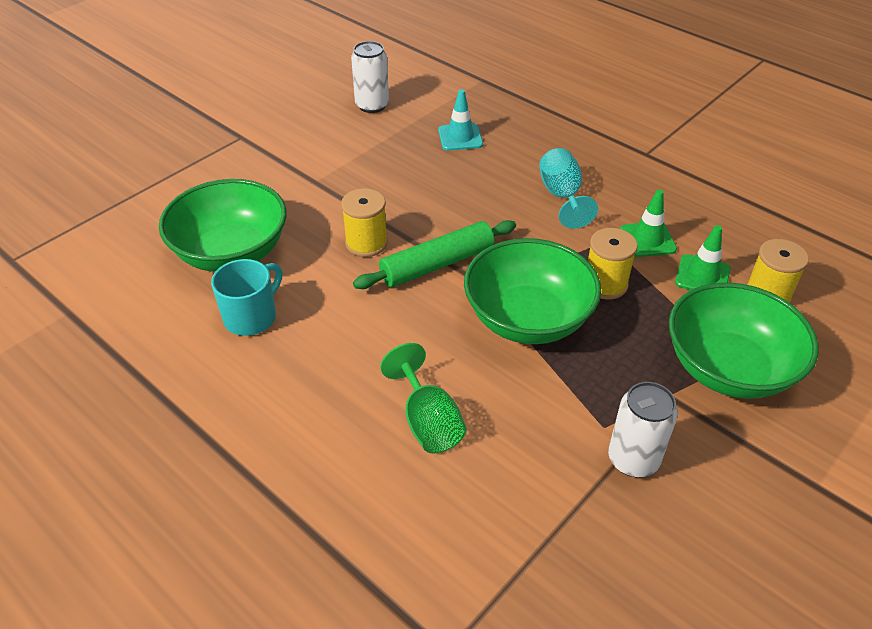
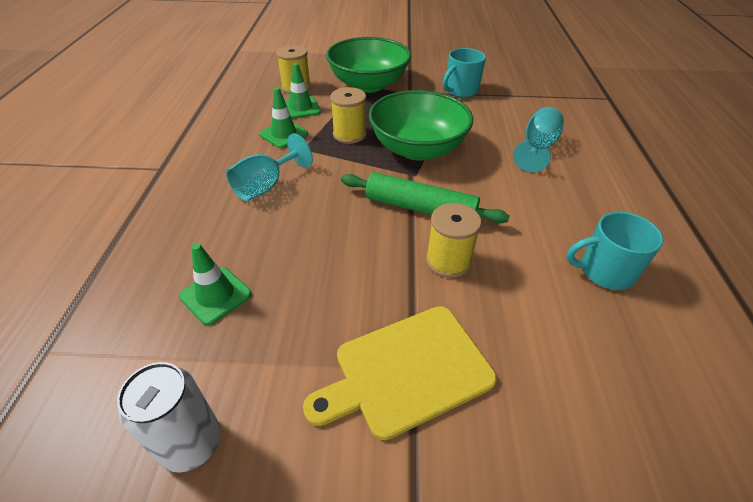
camera: 130 degrees left, 0 degrees up
(231, 252) = (582, 349): green bowl -> none
(317, 179) = (407, 370): none -> yellow cutting board
(428, 421) = (537, 148): green goblet -> turquoise goblet
(460, 137) = (215, 295): turquoise traffic cone -> green traffic cone
(633, 459) = (461, 91): white can -> turquoise mug

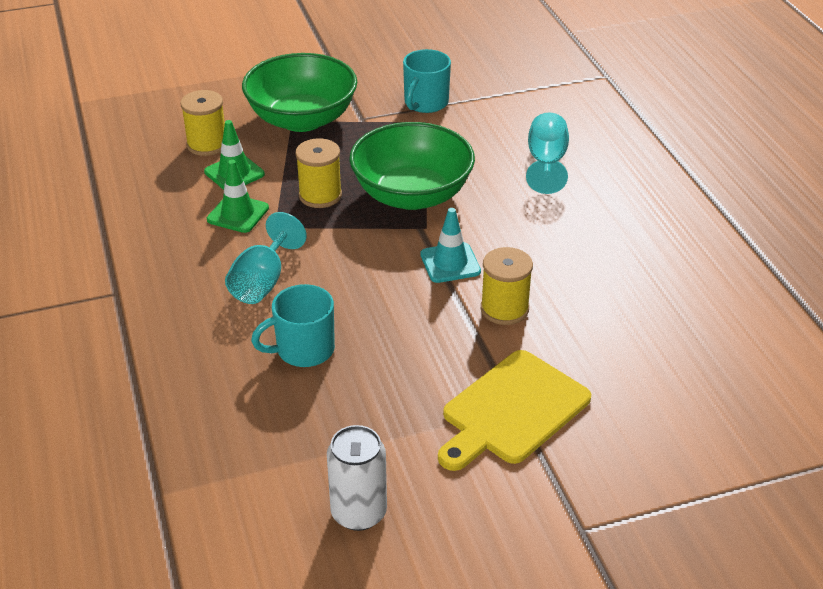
camera: 20 degrees left, 5 degrees down
(215, 295) = (291, 402): green traffic cone -> none
(420, 208) = (450, 263): green rolling pin -> turquoise traffic cone
(605, 271) = (655, 280): turquoise mug -> turquoise mug (304, 350)

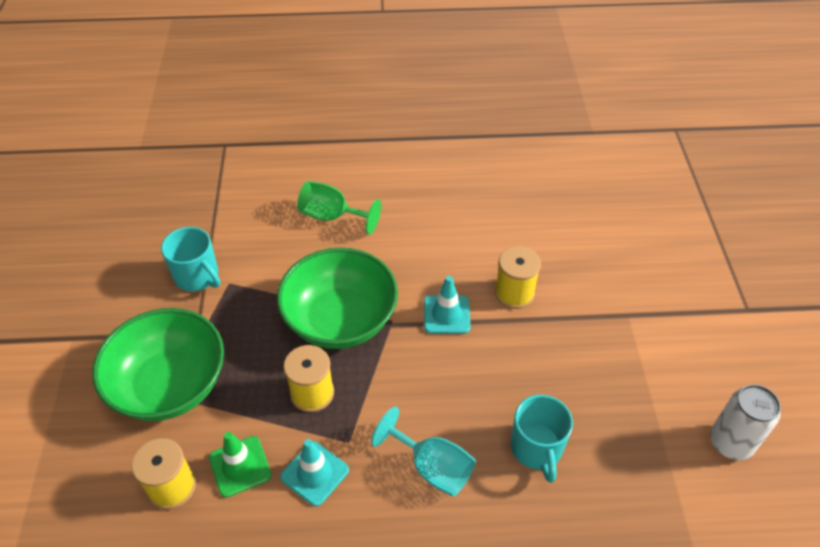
camera: 75 degrees left, 10 degrees up
(238, 214) = (315, 473): green traffic cone -> turquoise traffic cone
(512, 410) = (629, 318): yellow cutting board -> none
(546, 163) = (332, 216): turquoise goblet -> green goblet

